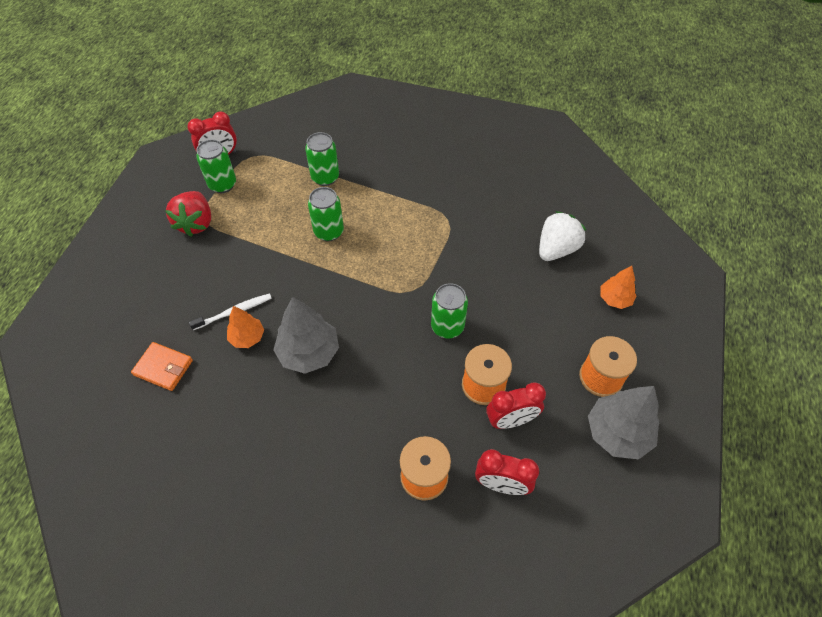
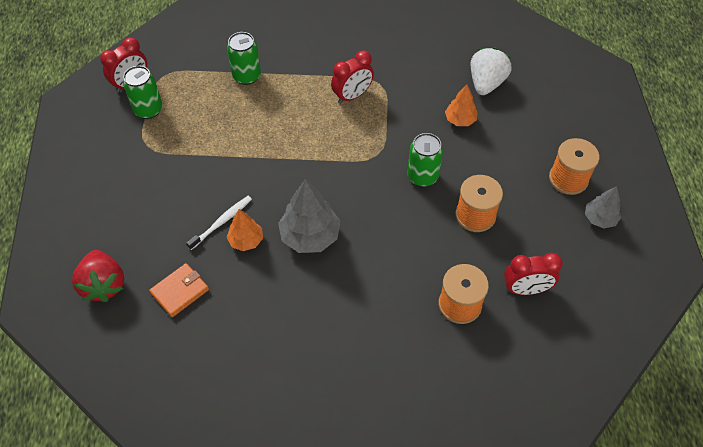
camera: 20 degrees left, 0 degrees up
(163, 368) = (180, 291): orange wallet -> orange wallet turned 45 degrees counterclockwise
(196, 223) = (141, 153): red strawberry -> red strawberry (104, 285)
(329, 232) = (275, 125): green can -> none
(510, 420) = (510, 236): red clock -> red clock (352, 96)
(614, 299) = (552, 111): orange tree -> orange tree (460, 120)
(617, 432) = (599, 218): grey tree -> grey tree, size x0.59

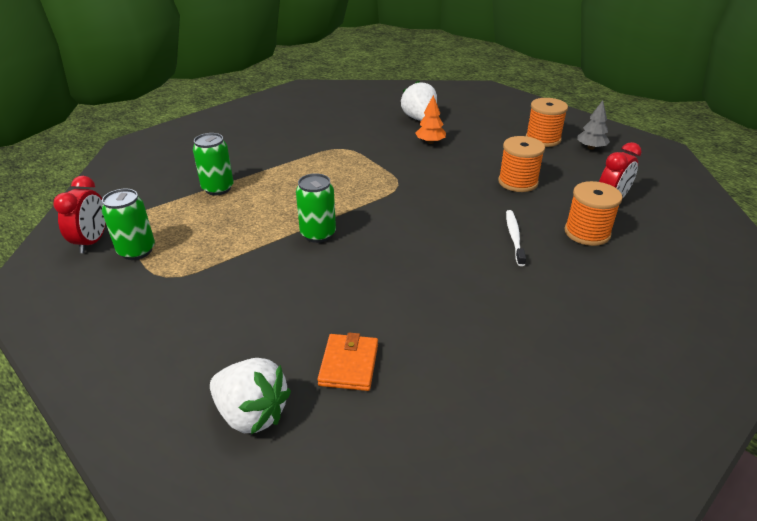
camera: 40 degrees left, 20 degrees down
(104, 285) = (252, 414): red strawberry -> white strawberry
(222, 222) = (322, 289): white toothbrush -> white toothbrush (514, 237)
(246, 240) = (364, 289): orange tree -> none
(310, 236) = (416, 256): grey tree -> none
(352, 96) = (330, 162): red clock -> none
(422, 176) = (450, 180): green can -> green can (318, 234)

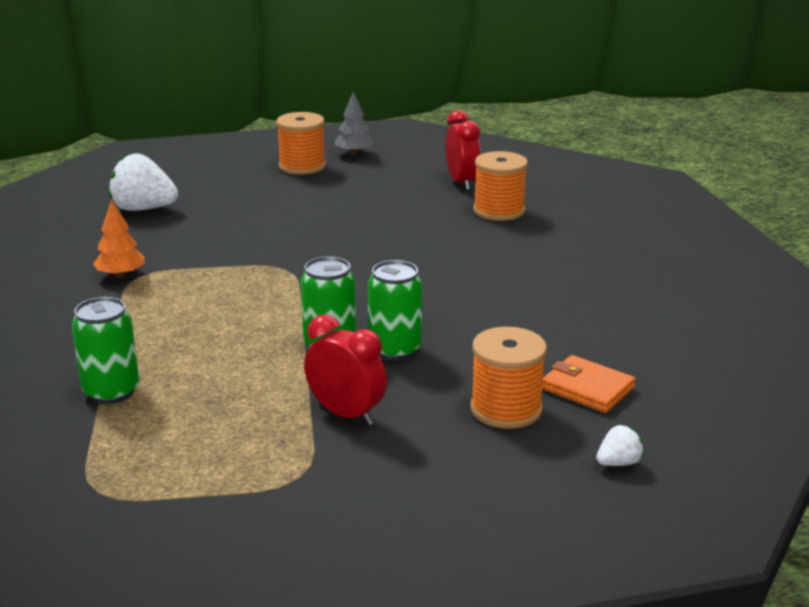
camera: 60 degrees left, 10 degrees down
(92, 242) = (120, 533): red clock -> red clock (346, 414)
(136, 251) = (201, 492): green can -> green can (395, 350)
(252, 414) = (618, 463): white strawberry -> white strawberry, size x0.48
(430, 142) = (213, 221): orange tree -> orange tree (121, 275)
(514, 237) = (467, 243): white toothbrush -> none
(518, 182) = (370, 208): orange spool -> orange spool (506, 409)

